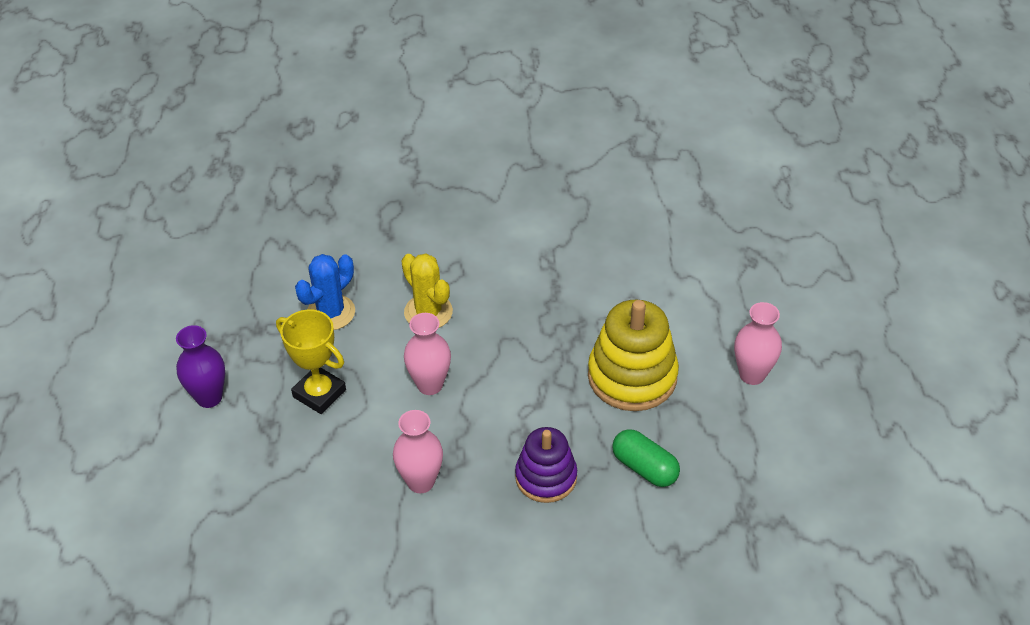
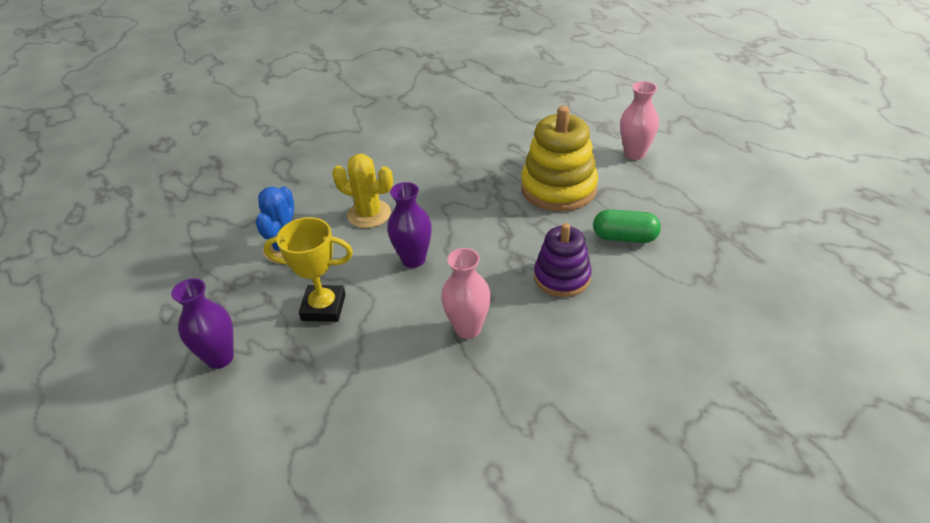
camera: 30 degrees left, 5 degrees down
(430, 385) = (413, 259): pink vase -> purple vase

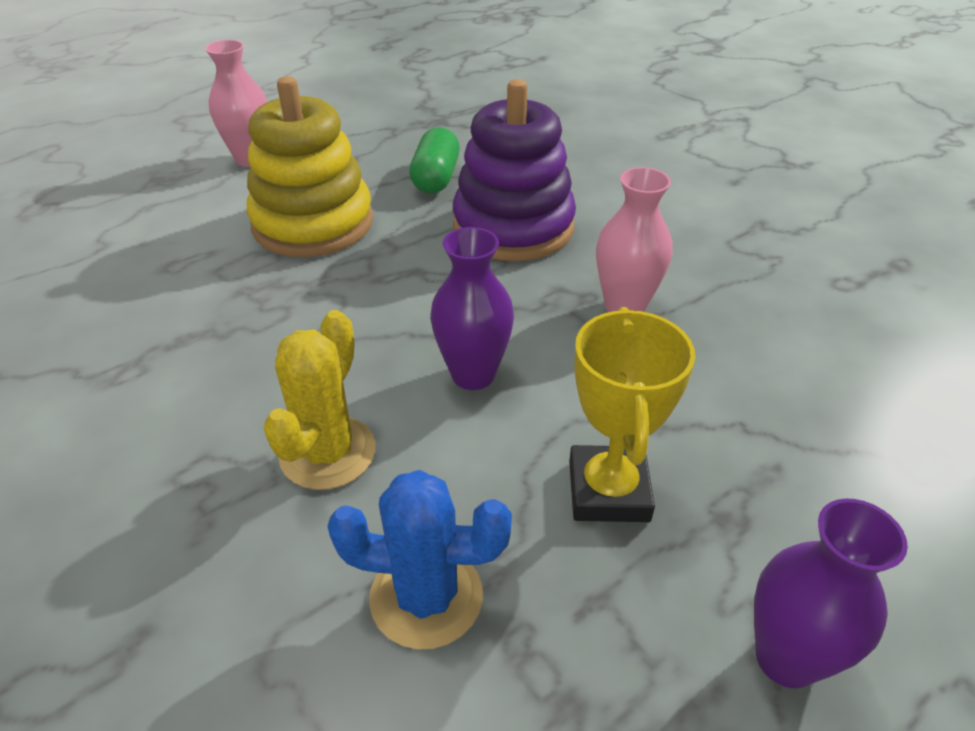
camera: 95 degrees left, 0 degrees up
(562, 277) = (513, 227): purple stacking toy -> purple stacking toy, size x1.54

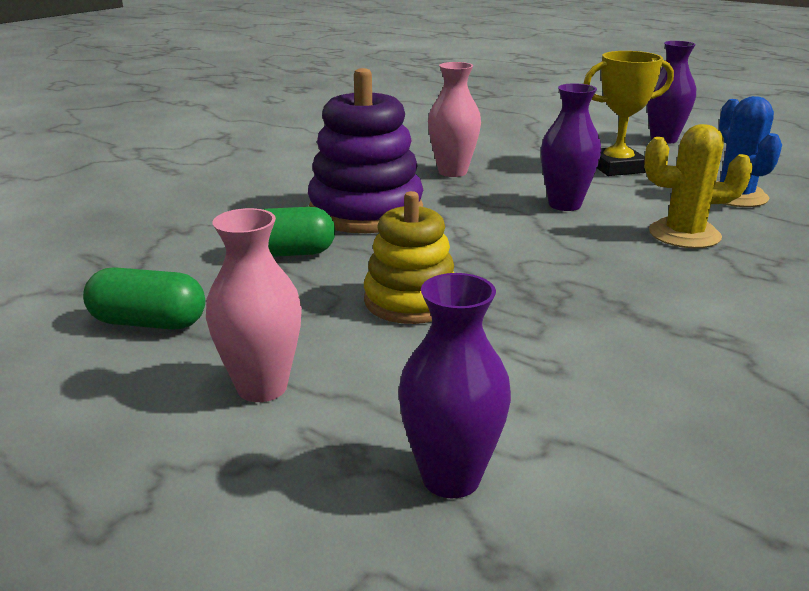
camera: 105 degrees left, 15 degrees down
(113, 205) = (451, 477): none -> purple vase
(313, 223) = (411, 301): yellow stacking toy -> yellow stacking toy, size x0.65
(358, 127) = (149, 322): none -> green capsule

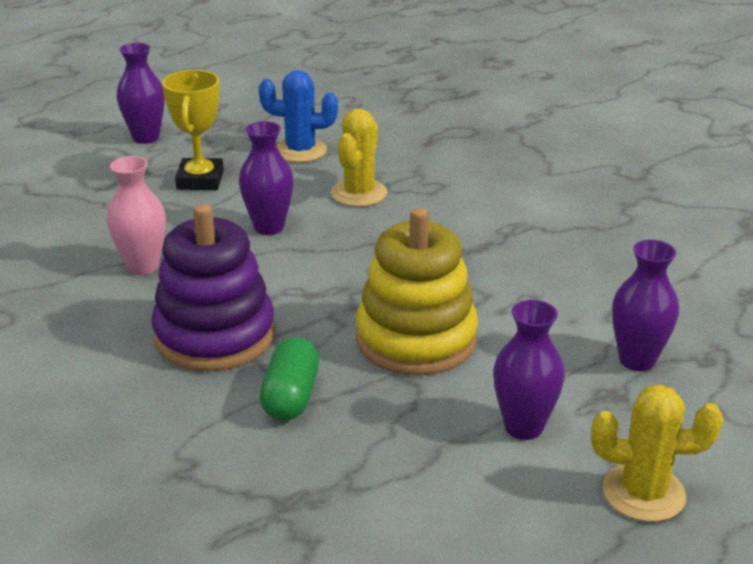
camera: 75 degrees left, 5 degrees up
(129, 500) = (643, 493): none -> yellow cactus
(149, 322) = (400, 488): green capsule -> none
(262, 387) = (523, 427): pink vase -> purple vase
(411, 301) = (416, 339): yellow stacking toy -> yellow stacking toy, size x1.54

